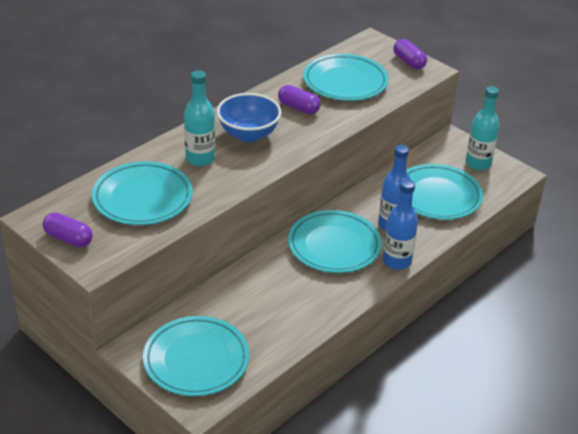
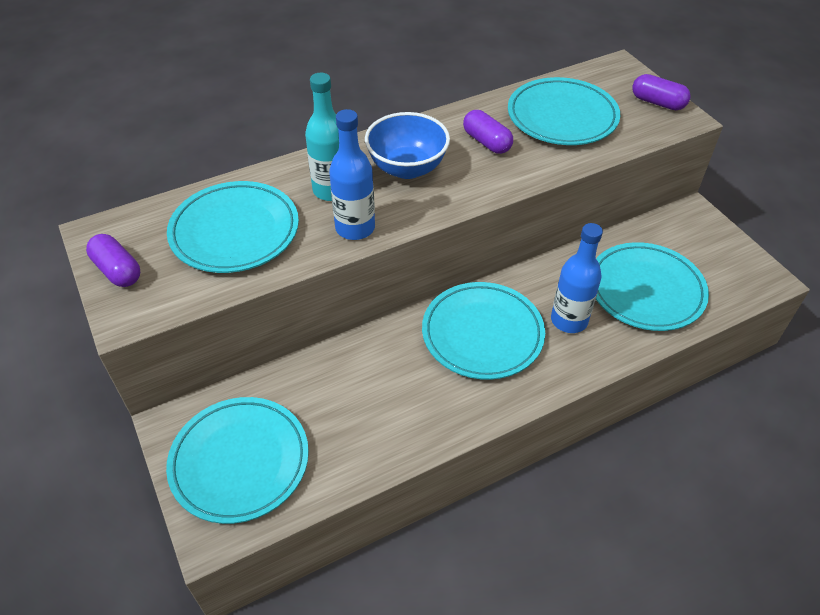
camera: 20 degrees right, 10 degrees up
(397, 261) = (556, 375): blue bottle -> blue bottle (355, 228)
(409, 62) = (657, 102): purple capsule -> purple capsule turned 45 degrees counterclockwise
(478, 163) = (716, 254): turquoise bottle -> none

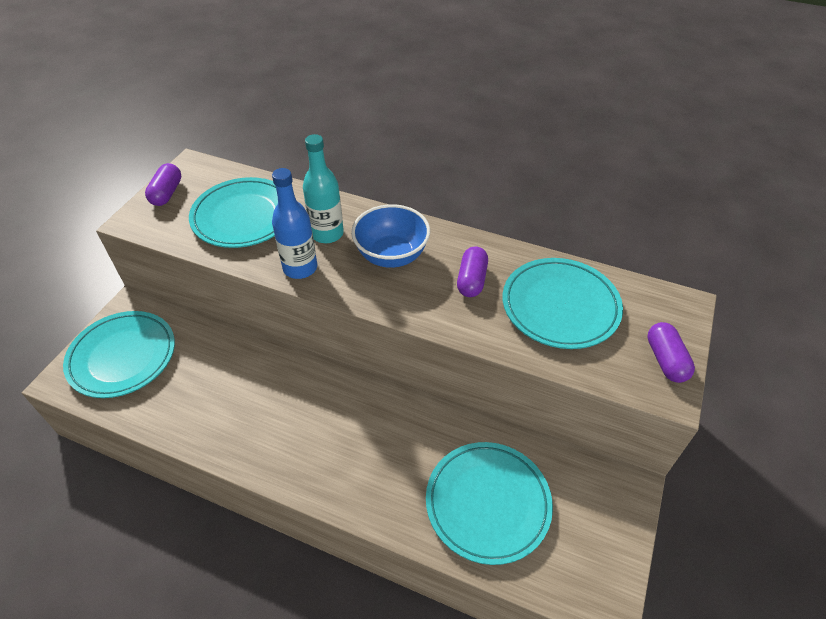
camera: 50 degrees right, 0 degrees up
(482, 334) = (334, 416): turquoise plate -> none
(569, 320) = (399, 465): blue bottle -> none

